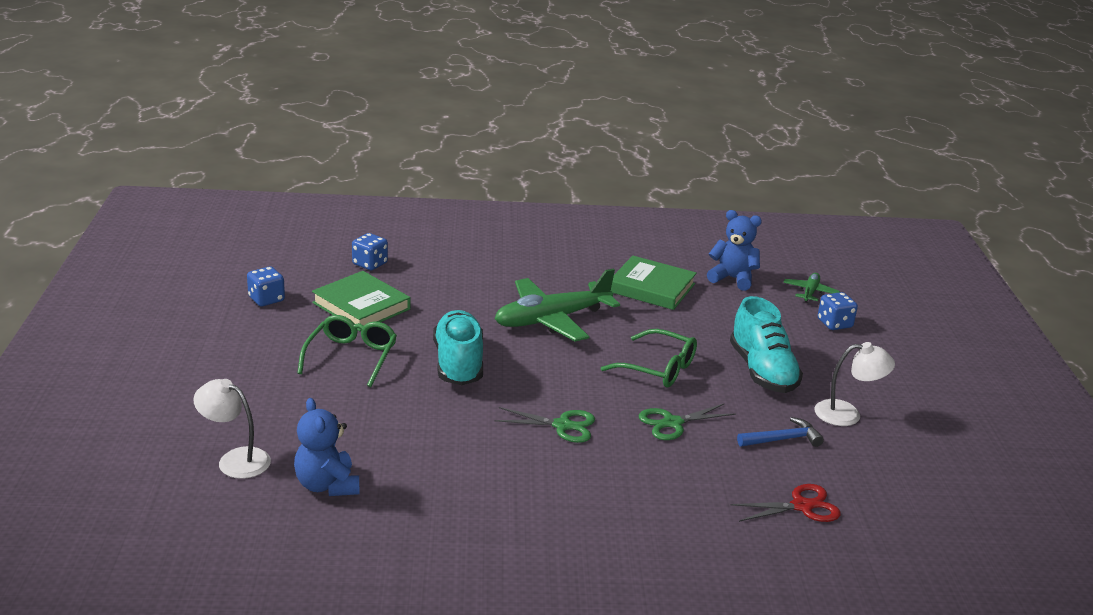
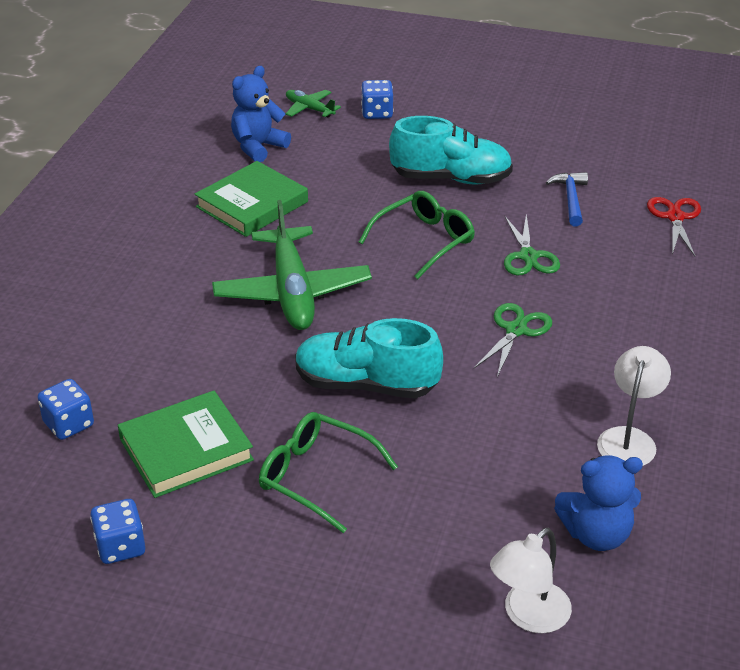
camera: 70 degrees left, 10 degrees up
(847, 414) = (538, 152): white lamp -> white lamp (629, 438)

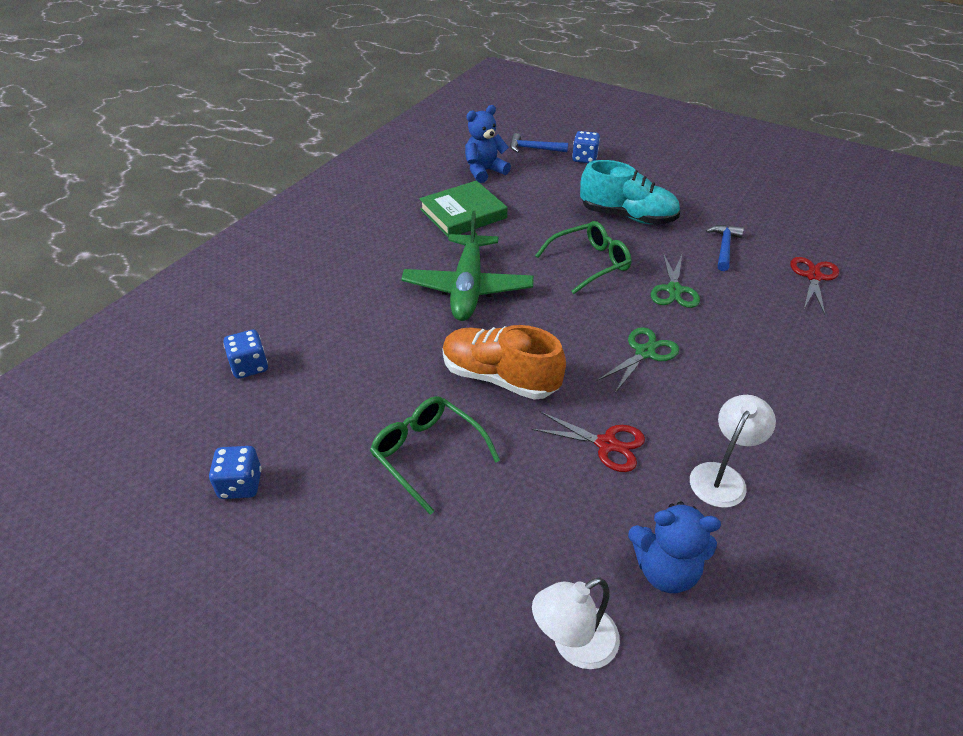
camera: 15 degrees right, 5 degrees up
(186, 449) = (330, 406): green book -> none
(309, 109) = (533, 149): green plane -> blue hammer
(366, 384) = (499, 378): turquoise shoe -> orange shoe
(503, 430) = (606, 444): none -> red scissors

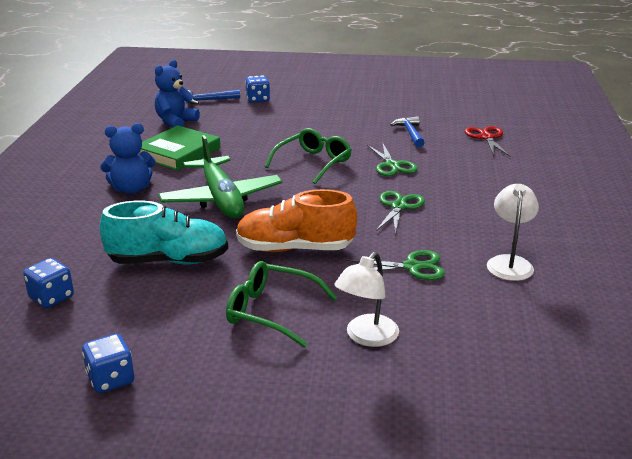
camera: 25 degrees left, 15 degrees down
(573, 644) = (479, 388): white lamp -> white lamp (366, 337)
(606, 444) = (412, 267): red scissors -> green scissors
(627, 216) = (321, 129): turquoise shoe -> turquoise shoe (168, 261)
(665, 570) = (511, 326): blue teddy bear -> blue teddy bear (131, 189)

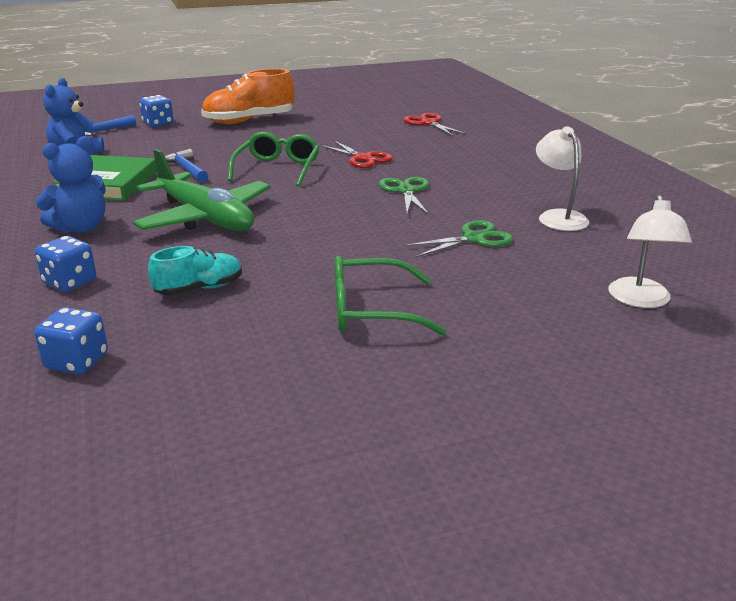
camera: 25 degrees left, 0 degrees up
(111, 379) = (246, 430): blue dice -> blue dice (70, 282)
(168, 261) = (199, 289): turquoise shoe -> turquoise shoe, size x0.59
(295, 249) = (337, 247): orange shoe -> orange shoe (249, 121)
(366, 337) = (495, 310): white lamp -> white lamp (640, 300)
(392, 165) = (362, 158): green scissors -> red scissors
(410, 133) = (352, 130): blue hammer -> blue hammer (186, 169)

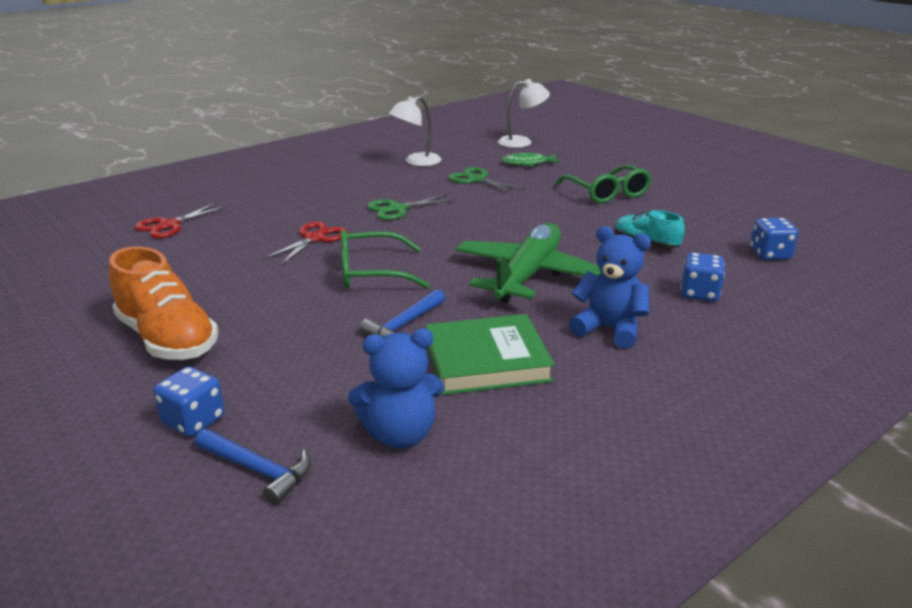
camera: 110 degrees left, 0 degrees up
(526, 282) = (527, 163): none -> green fish

